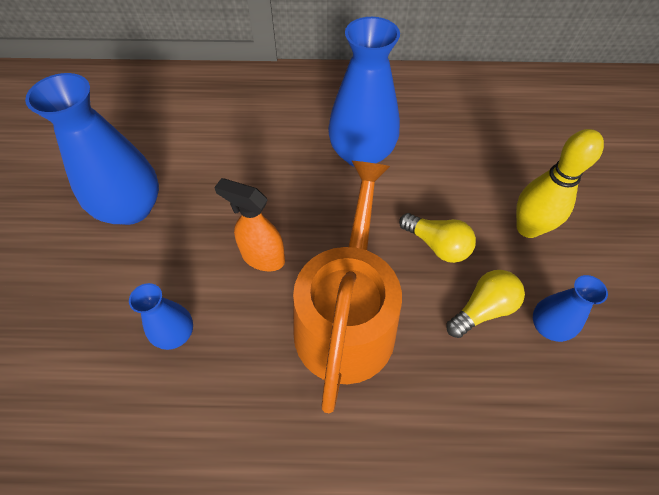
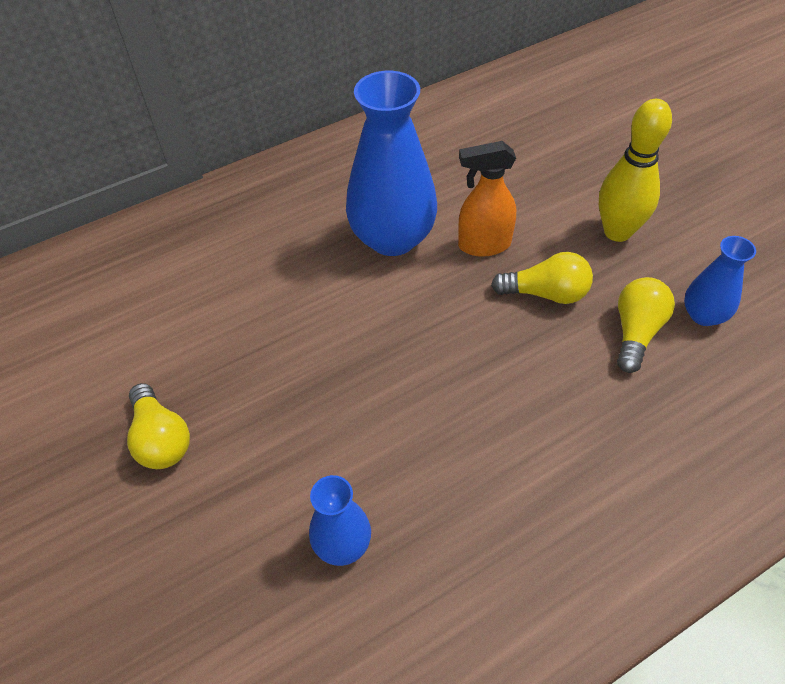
camera: 30 degrees left, 5 degrees down
(131, 208) = (161, 439): blue vase -> yellow light bulb
(262, 257) = (373, 406): orange spray bottle -> orange spray bottle (483, 245)
(346, 318) = (515, 416): orange watering can -> none

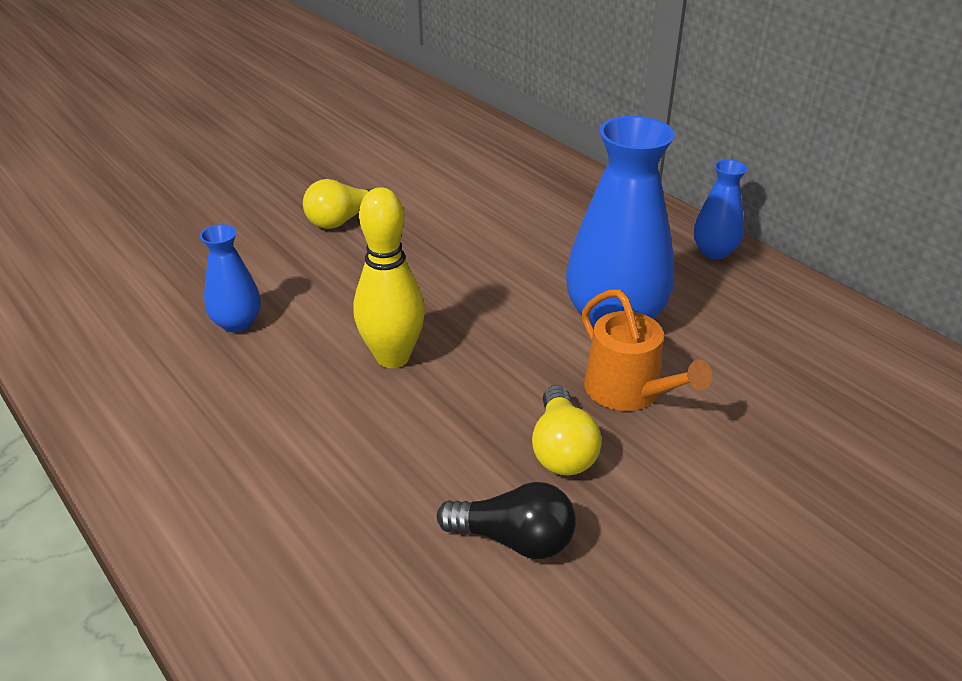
camera: 80 degrees right, 15 degrees down
(483, 245) = (629, 391): orange spray bottle -> orange watering can
(617, 232) = (705, 526): yellow bowling pin -> yellow bowling pin (393, 357)
(636, 332) = (514, 539): yellow light bulb -> black light bulb
(703, 315) = (562, 623): blue vase -> blue vase (714, 252)

